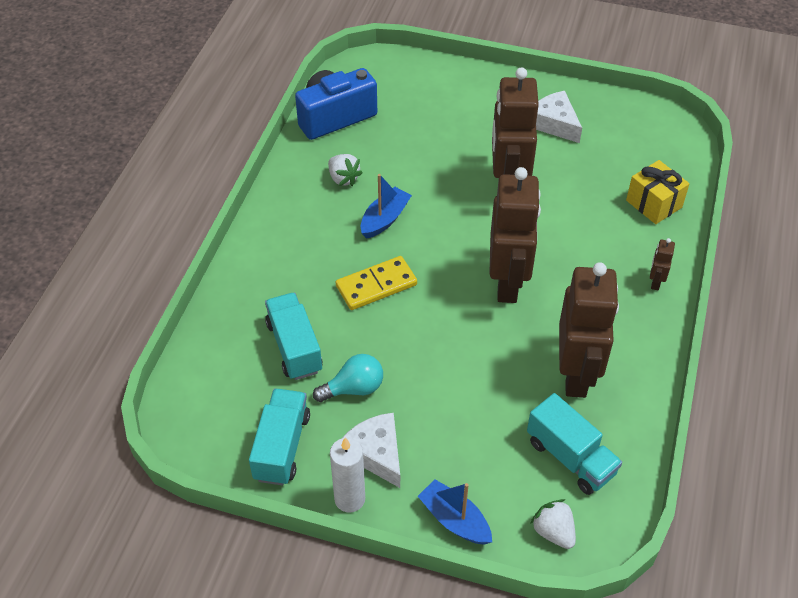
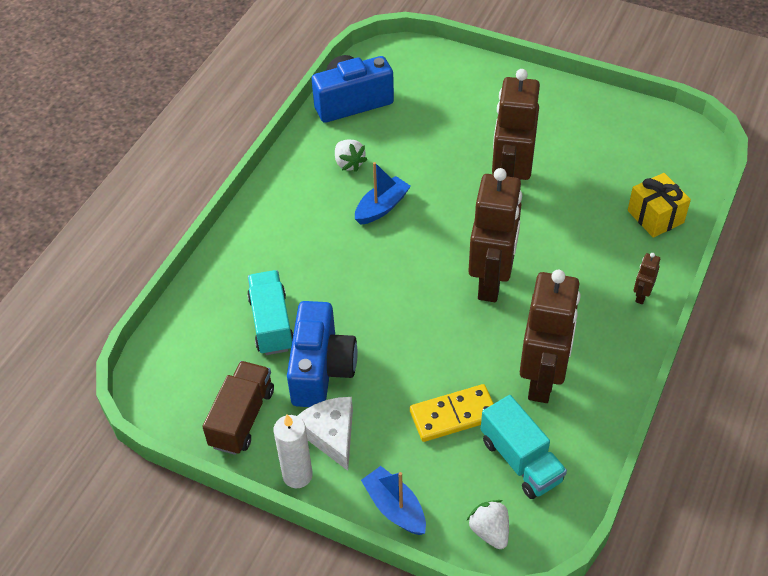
camera: 10 degrees right, 0 degrees up
(282, 447) = (242, 418): turquoise truck -> brown truck
(354, 388) = (321, 369): turquoise light bulb -> blue camera
(376, 285) = (361, 271): yellow domino -> yellow domino (453, 415)
(554, 123) = (569, 126): white cheese -> none

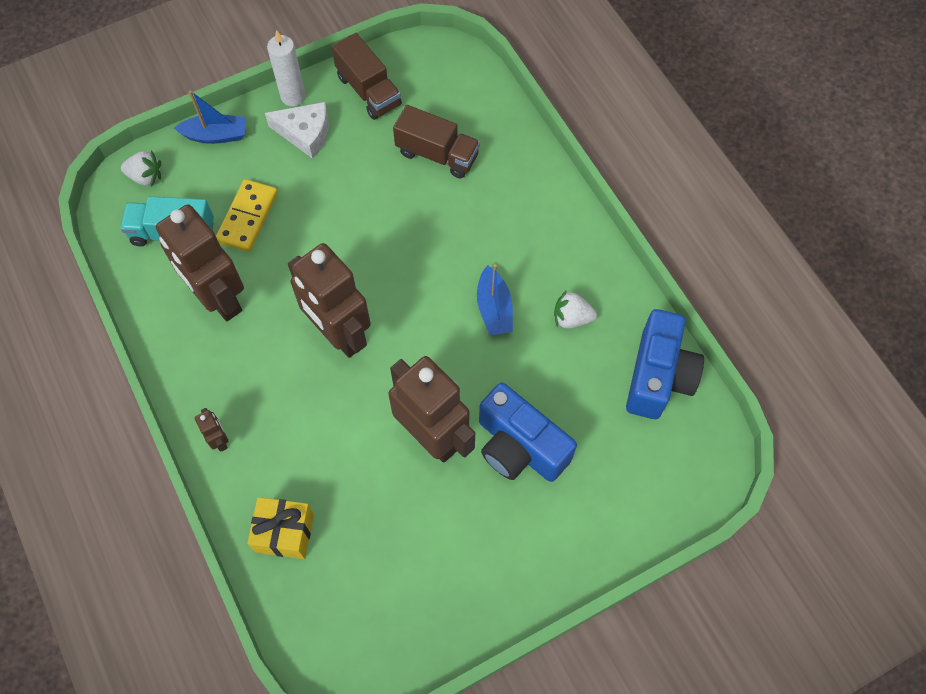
camera: 125 degrees right, 15 degrees up
(271, 323) = (437, 154): turquoise truck -> brown truck
(321, 369) = (365, 160): blue camera -> blue camera (519, 447)

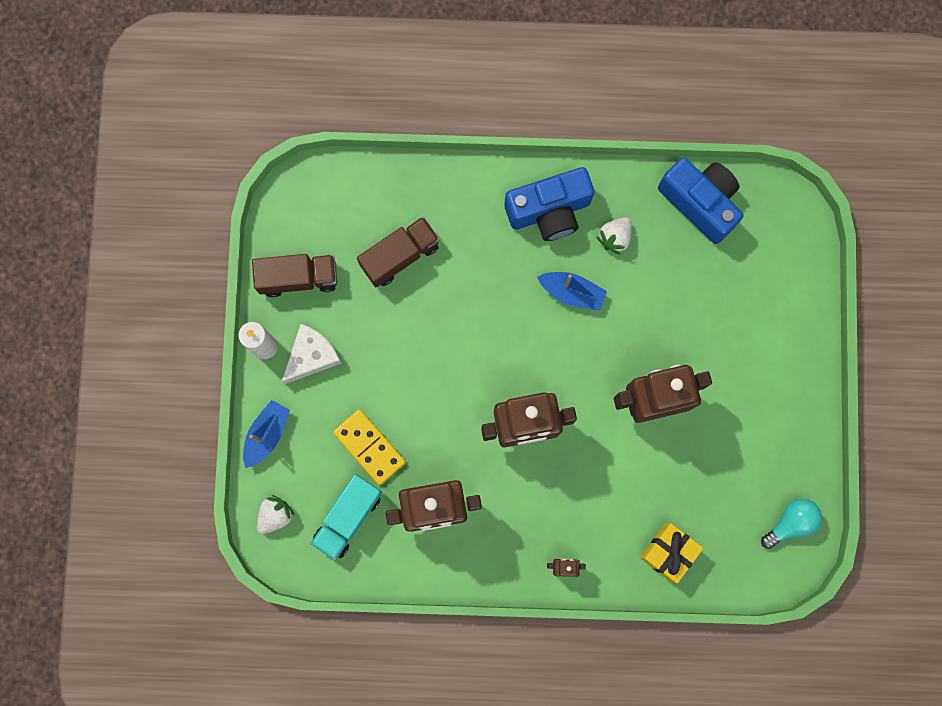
camera: 60 degrees left, 15 degrees up
(383, 644) = (791, 522): none -> turquoise light bulb
(519, 447) = (697, 340): blue camera -> blue camera (549, 211)

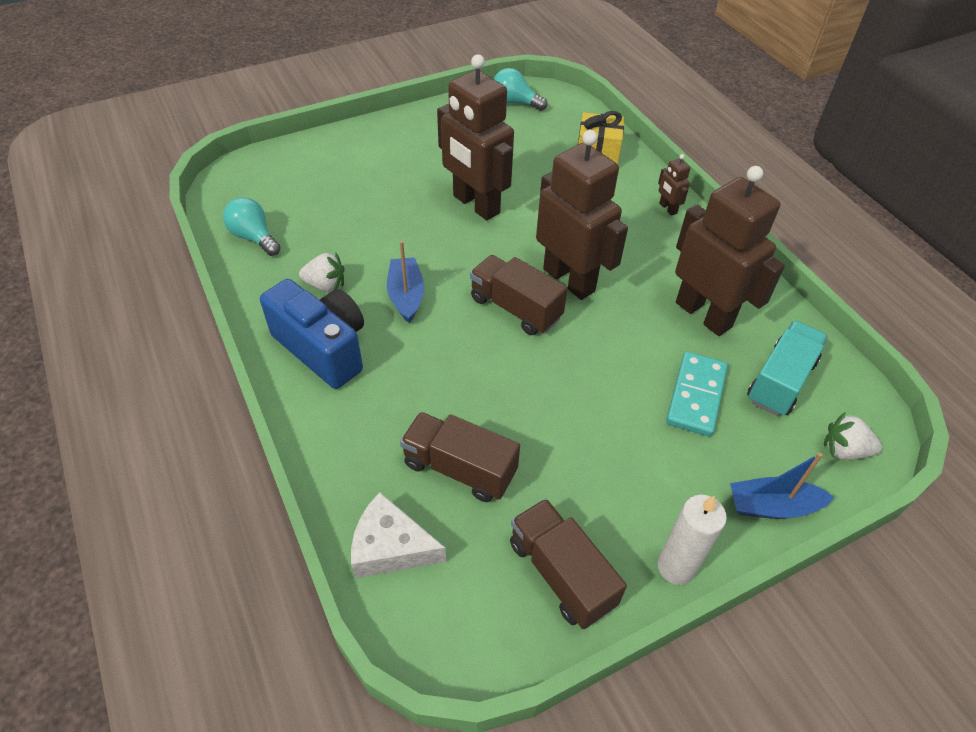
camera: 120 degrees left, 30 degrees down
(312, 356) = (645, 505): white cheese -> white cheese (391, 547)
(348, 517) = (780, 381): turquoise truck -> turquoise truck turned 60 degrees counterclockwise
(369, 447) = (696, 396): yellow domino -> turquoise domino
(516, 368) = (515, 308): none -> brown truck
(700, 203) = (254, 237): blue camera -> turquoise light bulb

